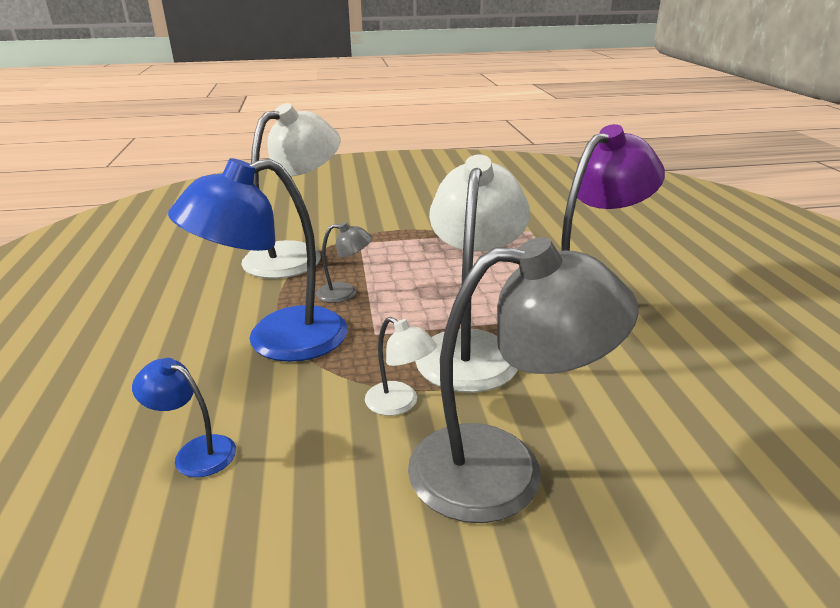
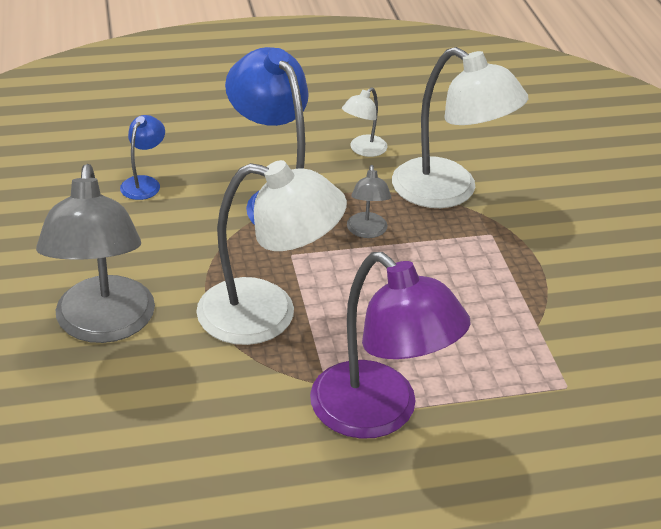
camera: 85 degrees right, 10 degrees up
(399, 404) = (186, 272): white lamp -> white lamp (363, 150)

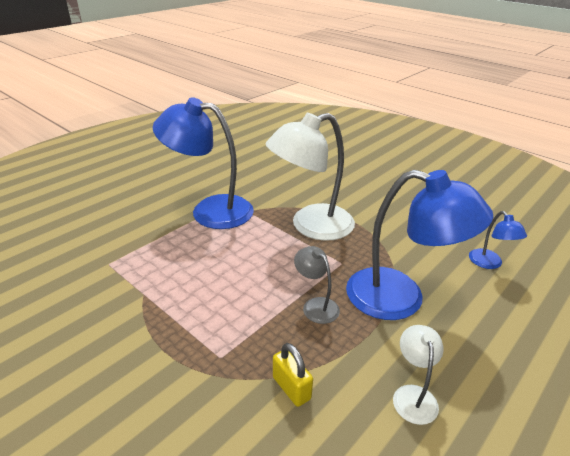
camera: 145 degrees right, 5 degrees down
(104, 325) = (374, 191): grey lamp -> none
(379, 413) = (210, 210): purple lamp -> blue lamp
(449, 191) = (291, 388): white lamp -> yellow padlock

